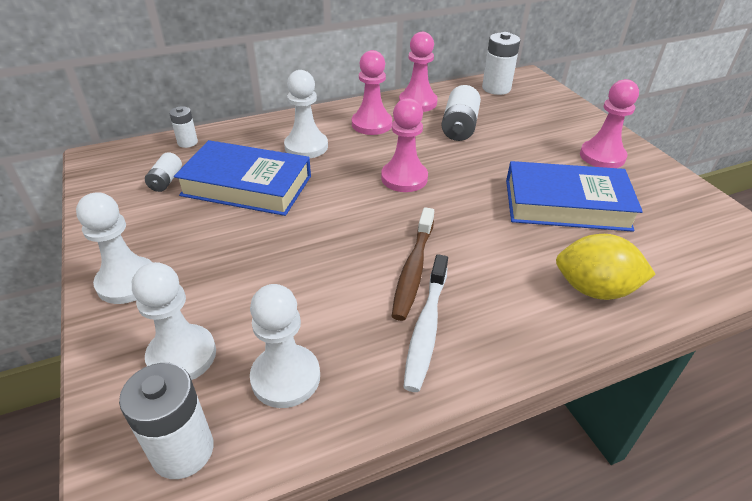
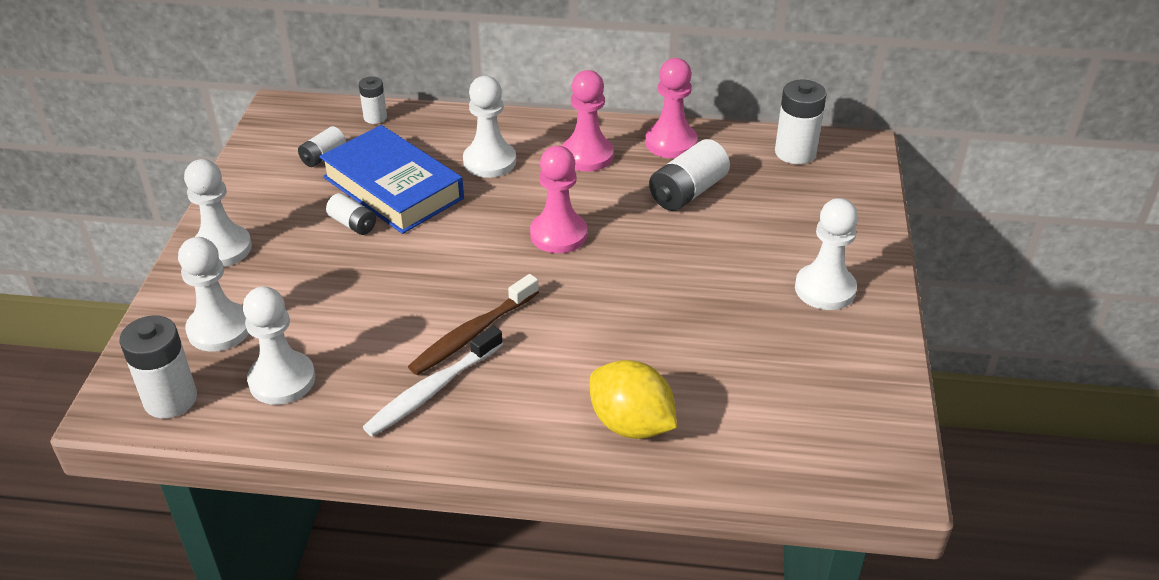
camera: 30 degrees right, 0 degrees up
(236, 222) = (353, 224): none -> white battery
(566, 204) = (707, 329): blue book -> none
(602, 156) = (825, 289): pink pawn -> white pawn

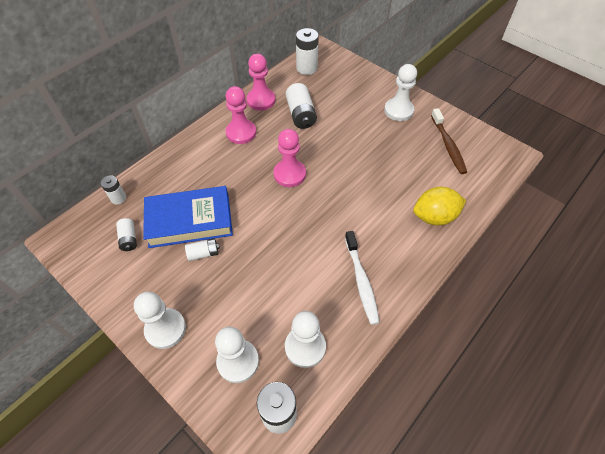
camera: 55 degrees left, 15 degrees up
(472, 334) = (333, 244): brown toothbrush -> brown toothbrush (448, 145)
(489, 161) = (208, 170): white pawn -> none

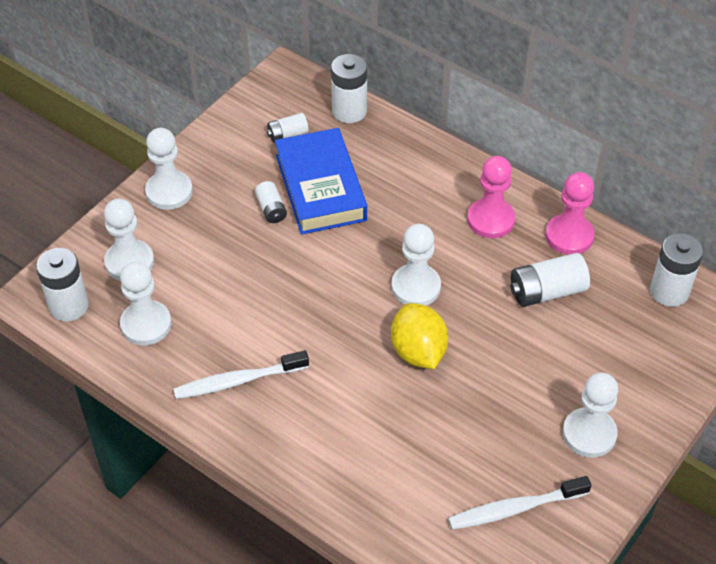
camera: 85 degrees right, 5 degrees down
(118, 198) = (349, 111): white battery -> white battery, size x1.71
(289, 174) = (416, 287): pink pawn -> white pawn
(434, 217) = (355, 477): yellow lemon -> yellow lemon (418, 351)
(448, 145) = (514, 508): brown toothbrush -> white toothbrush

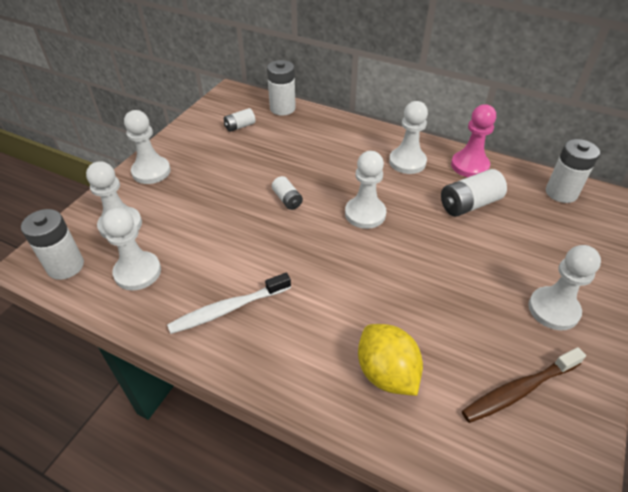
camera: 10 degrees left, 5 degrees down
(271, 209) = (236, 174): white battery -> white battery (287, 199)
(320, 187) = (271, 156): blue book -> none
(418, 351) = (382, 262): yellow lemon -> yellow lemon (386, 373)
(490, 220) = (407, 162): pink pawn -> white pawn
(514, 508) = (518, 390): white toothbrush -> brown toothbrush

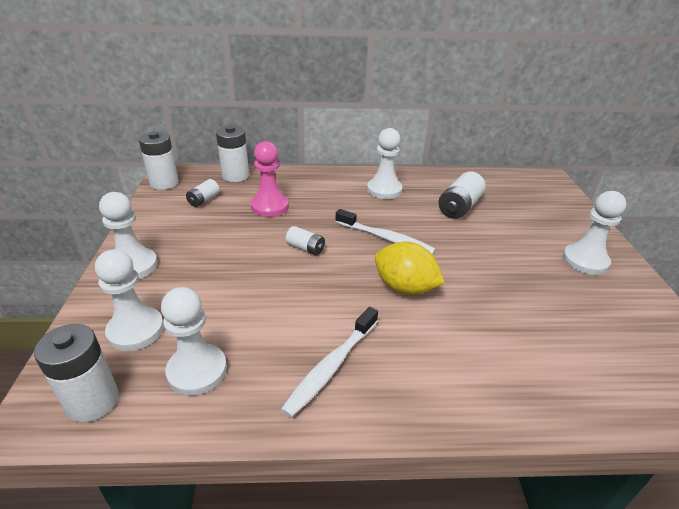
camera: 30 degrees left, 10 degrees down
(365, 214) = (386, 238): white pawn -> white toothbrush
(386, 373) = (521, 360): yellow lemon -> yellow lemon (405, 288)
(469, 166) = (434, 180): pink pawn -> pink pawn (270, 206)
(518, 390) = (621, 328): brown toothbrush -> none
(561, 193) = (512, 181): white battery -> white battery (164, 183)

